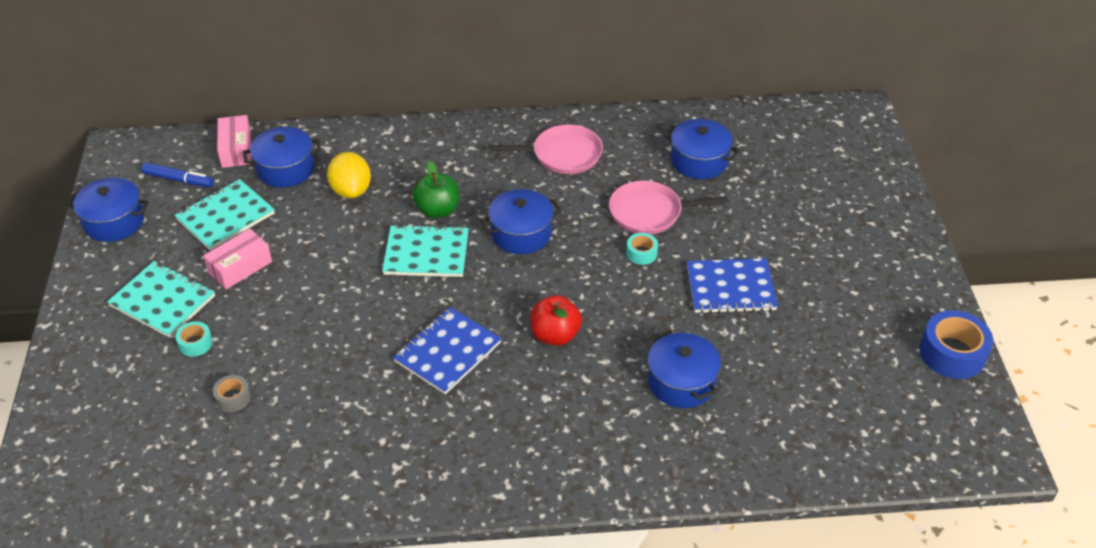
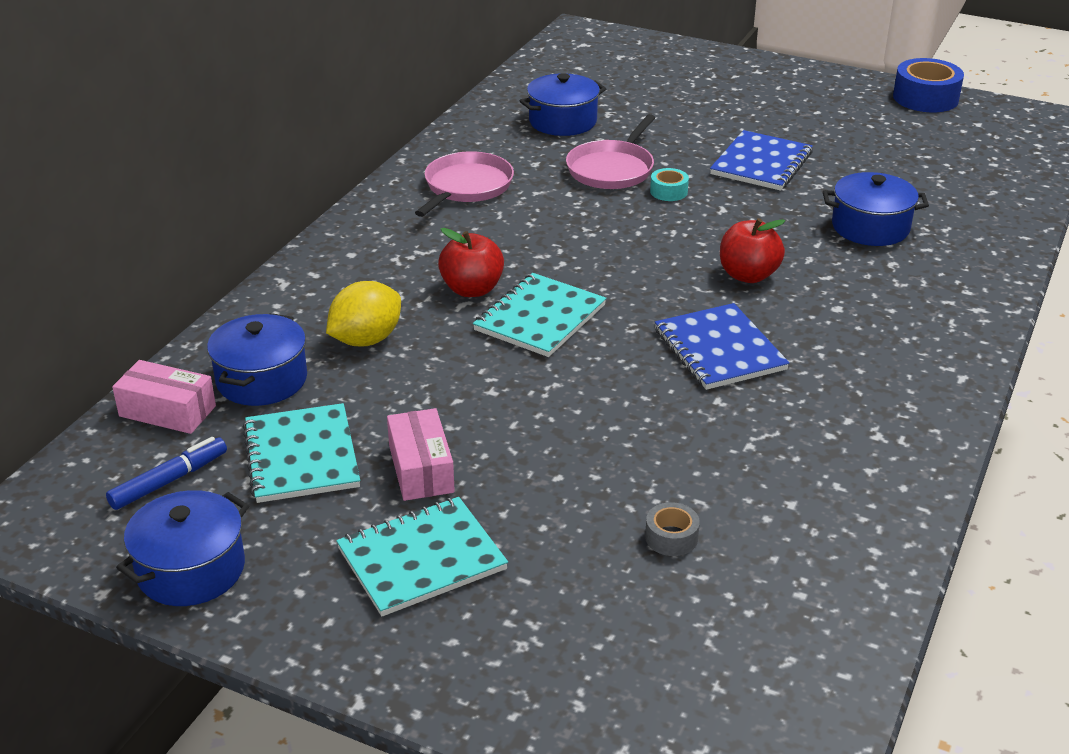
camera: 60 degrees left, 10 degrees down
(195, 343) = (538, 547): turquoise tape -> none
(351, 190) = (366, 340): yellow lemon -> yellow lemon turned 60 degrees counterclockwise
(437, 210) = (472, 289): green apple -> red apple
(521, 234) = (569, 249): blue pot -> none

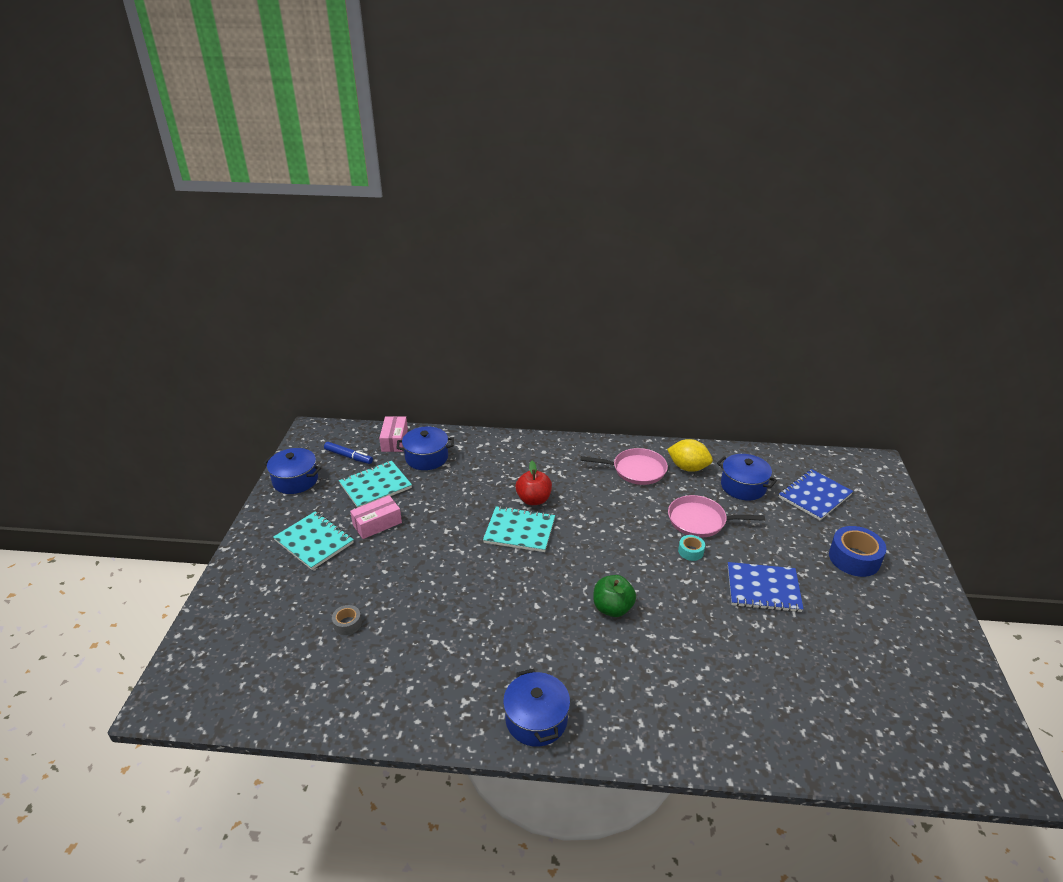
camera: 70 degrees right, 0 degrees up
(366, 340) = (471, 478): yellow lemon -> yellow lemon (688, 467)
(719, 349) = (523, 610): blue notebook -> blue notebook (814, 496)
(748, 275) = (612, 608): red apple -> green apple
(870, 227) = (715, 663): blue pot -> blue pot (536, 719)
(925, 98) = (961, 671): blue tape -> blue tape (854, 558)

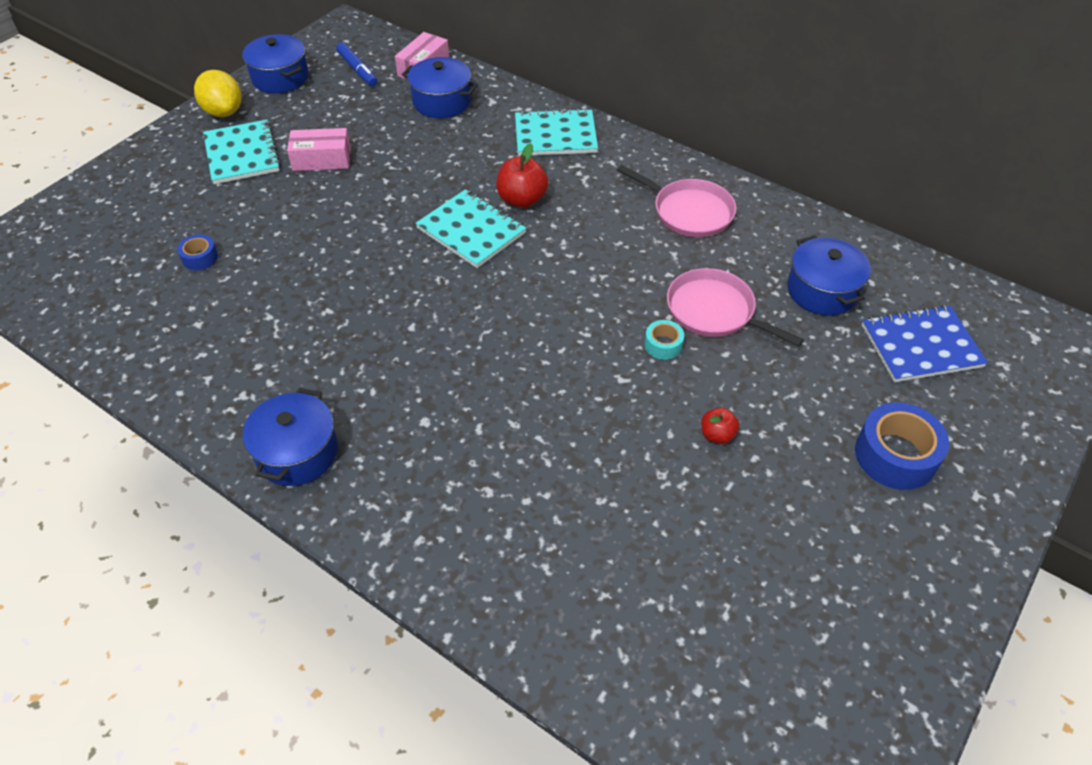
camera: 30 degrees right, 15 degrees up
(347, 624) = (200, 258): grey tape -> blue tape
(375, 486) = (357, 115): turquoise notebook -> turquoise notebook (555, 135)
(612, 608) = (497, 370): green apple -> none
(688, 467) = (765, 235): yellow lemon -> yellow lemon (223, 112)
(763, 589) = (717, 435): blue notebook -> red apple

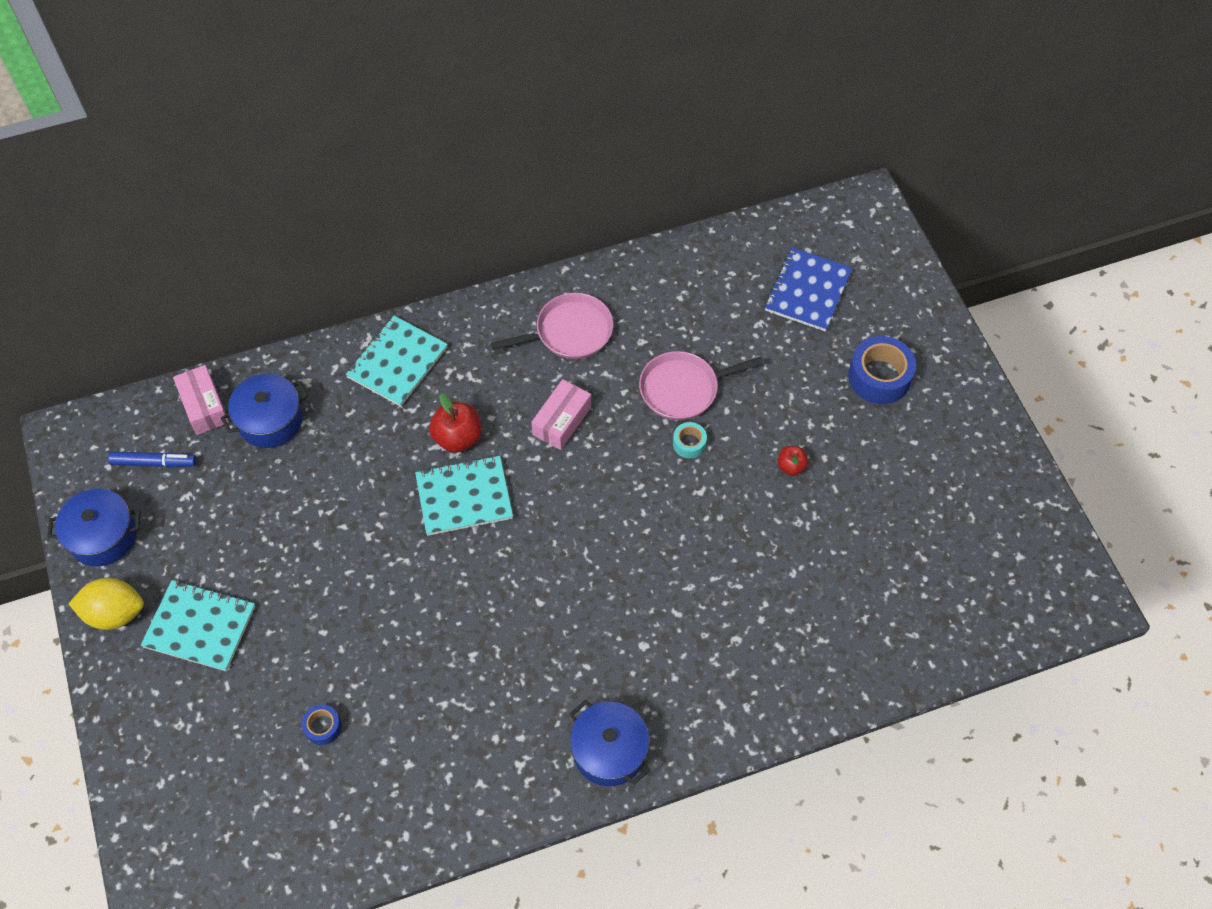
camera: 55 degrees left, 10 degrees up
(322, 159) = (268, 563): pink box -> pink box (562, 421)
(822, 290) = (716, 308): blue pot -> none

